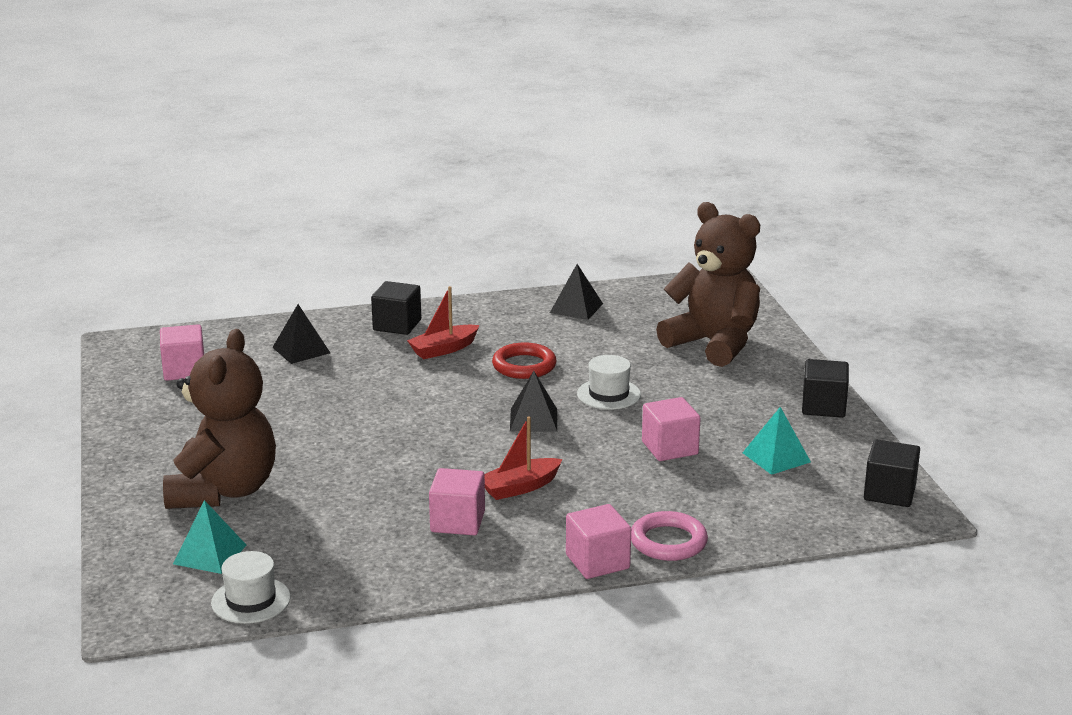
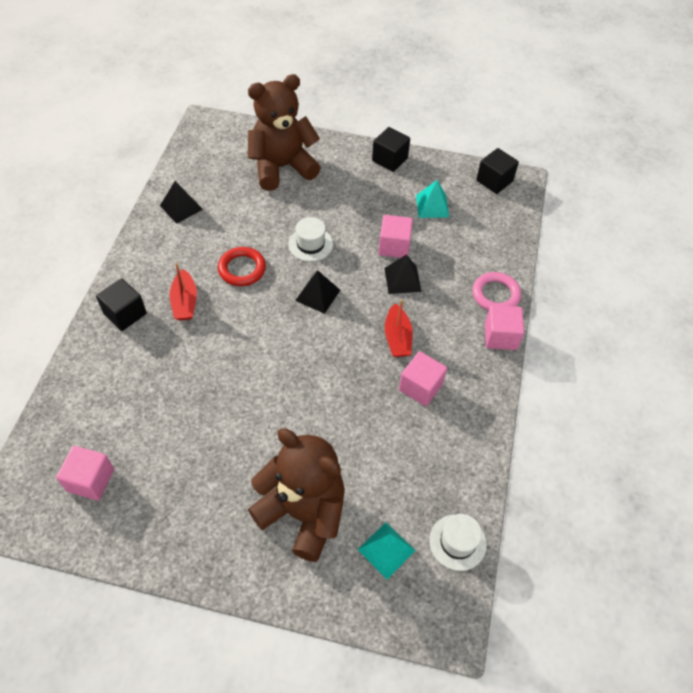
camera: 65 degrees left, 30 degrees up
(301, 350) = (118, 388): black pyramid -> black pyramid (402, 279)

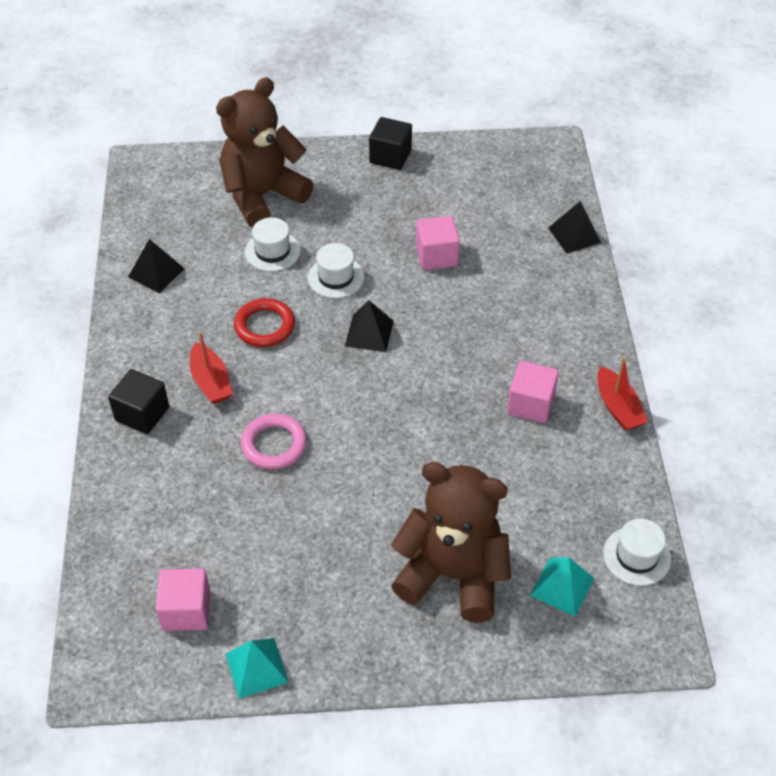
camera: 15 degrees left, 5 degrees down
(272, 212) = (272, 251): none -> white hat
(397, 338) = (482, 357): red boat -> red boat (618, 407)
(402, 279) = (462, 291): black pyramid -> black pyramid (574, 235)
(432, 206) = (463, 199): turquoise pyramid -> turquoise pyramid (256, 668)
(494, 181) = (524, 153): black cube -> none
(495, 294) = (575, 281): pink ring -> pink ring (274, 444)
(500, 336) = (599, 326): pink cube -> none

